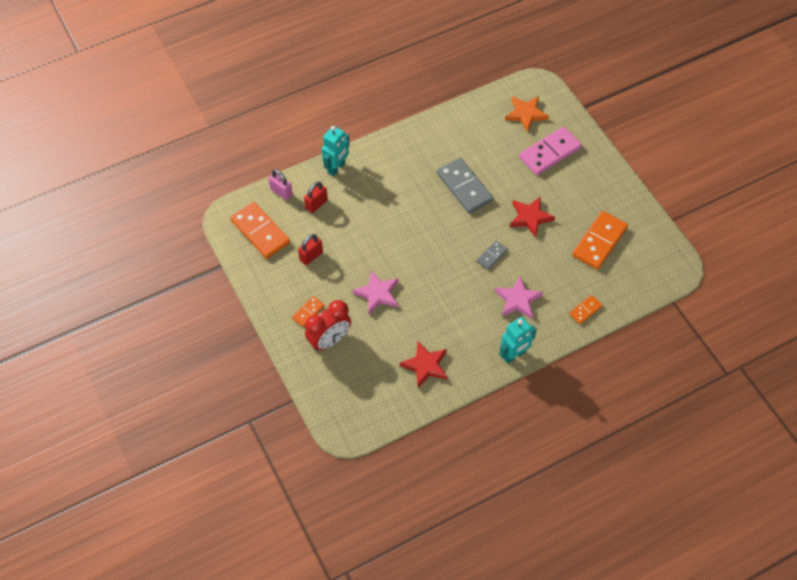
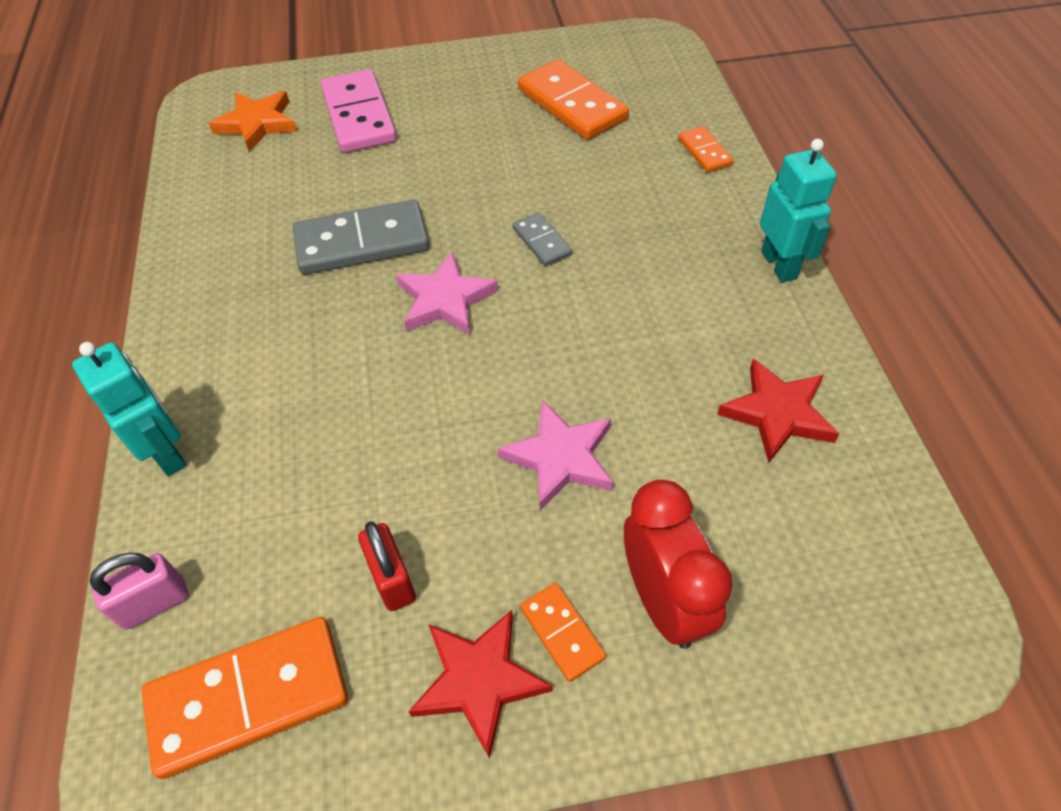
camera: 70 degrees left, 5 degrees down
(316, 204) = (244, 525): red padlock -> none
(518, 300) = (655, 230): pink star -> pink star (445, 300)
(530, 217) = (481, 171): red star -> red star (479, 680)

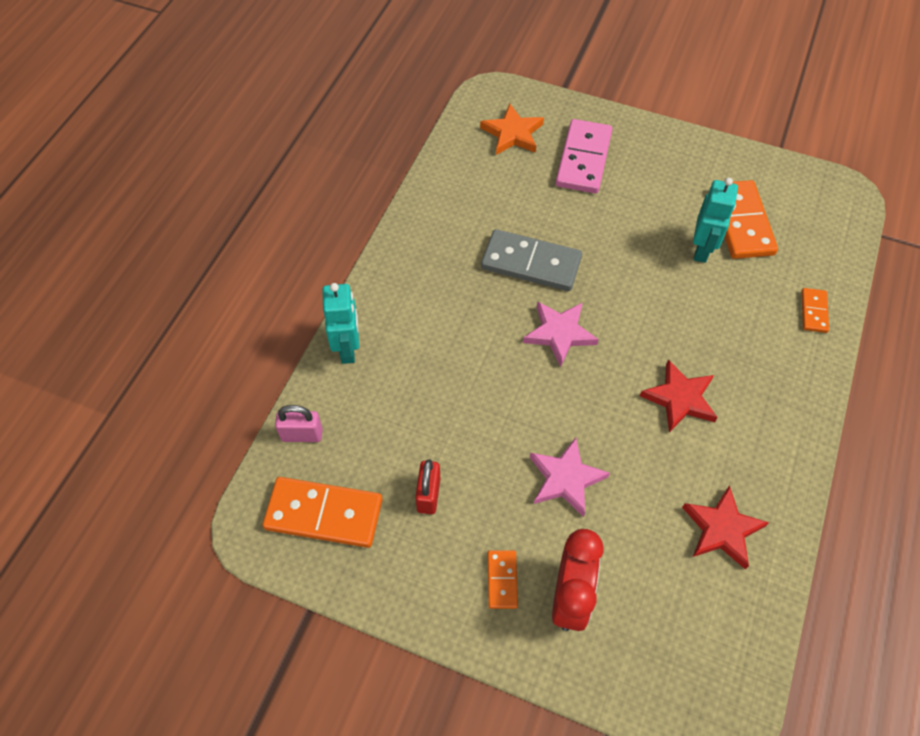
camera: 30 degrees right, 5 degrees up
(479, 680) = (442, 577): red star -> red star (680, 398)
(542, 242) = (648, 324): grey domino -> none
(779, 265) = (802, 428): turquoise robot -> turquoise robot (702, 249)

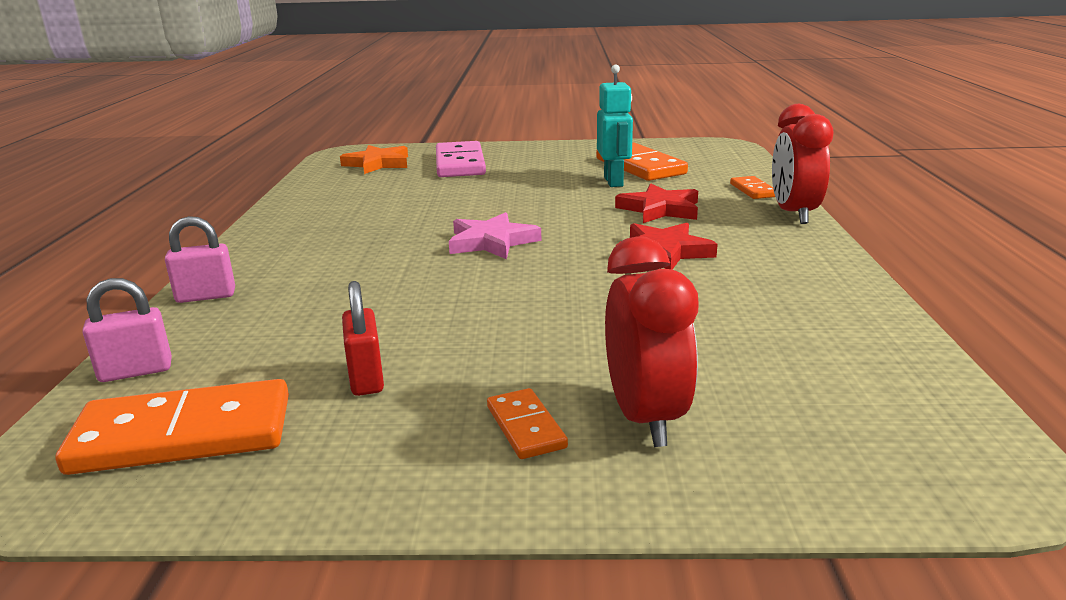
camera: 20 degrees left, 35 degrees down
(348, 349) = (206, 296): turquoise robot -> pink padlock
(531, 263) = (433, 213): grey domino -> none
(566, 479) = (565, 325): pink star -> none
(722, 529) = (798, 318): red star -> red star (660, 209)
(819, 371) = (794, 214): none -> red clock

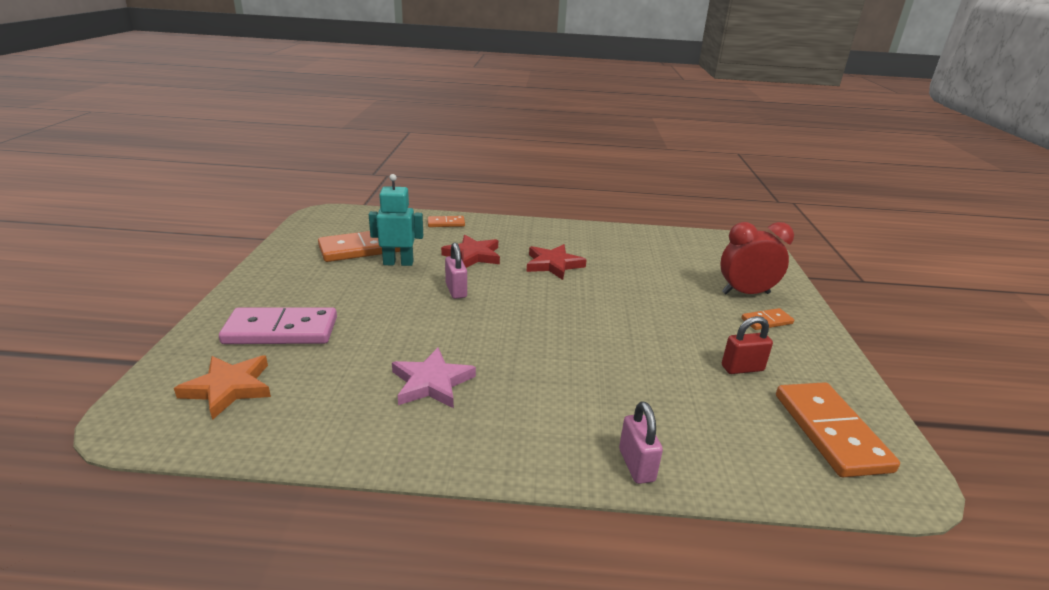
camera: 90 degrees left, 5 degrees up
(136, 371) = (772, 475): pink padlock -> pink padlock (456, 290)
(492, 242) = (525, 321): pink star -> pink star (432, 382)
(794, 214) = (497, 221): red clock -> none

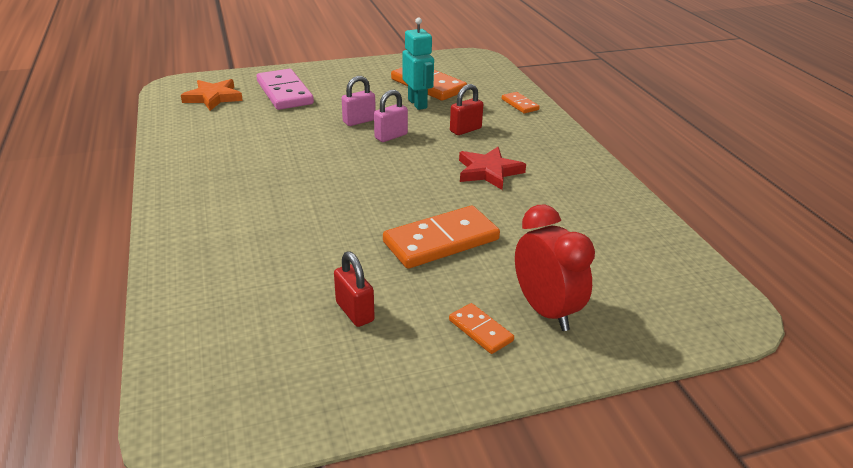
camera: 70 degrees right, 5 degrees up
(432, 382) = (248, 156): pink star -> none
(473, 255) = (465, 130): red star -> red padlock
(636, 465) = (176, 257): pink padlock -> pink padlock (359, 121)
(830, 432) = (261, 379): orange domino -> orange domino (441, 241)

